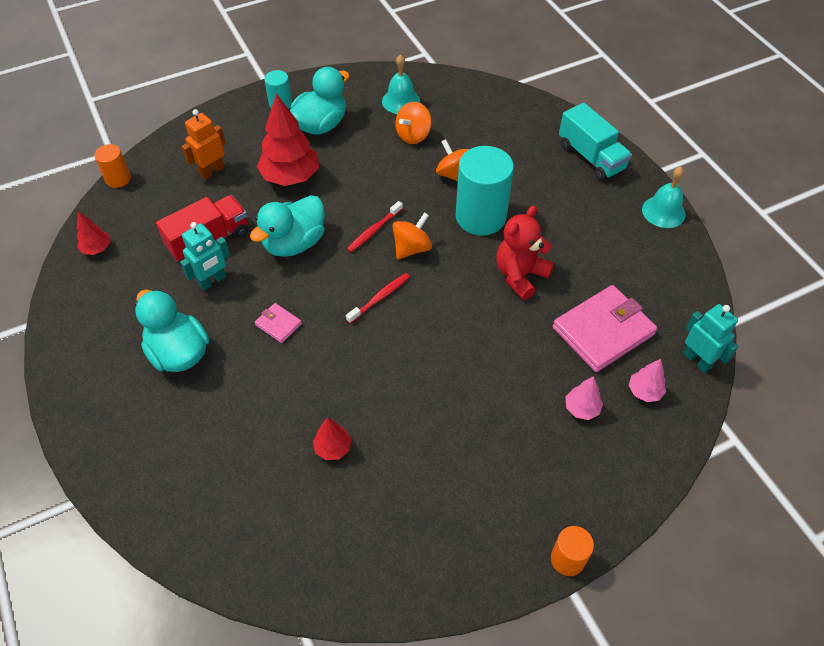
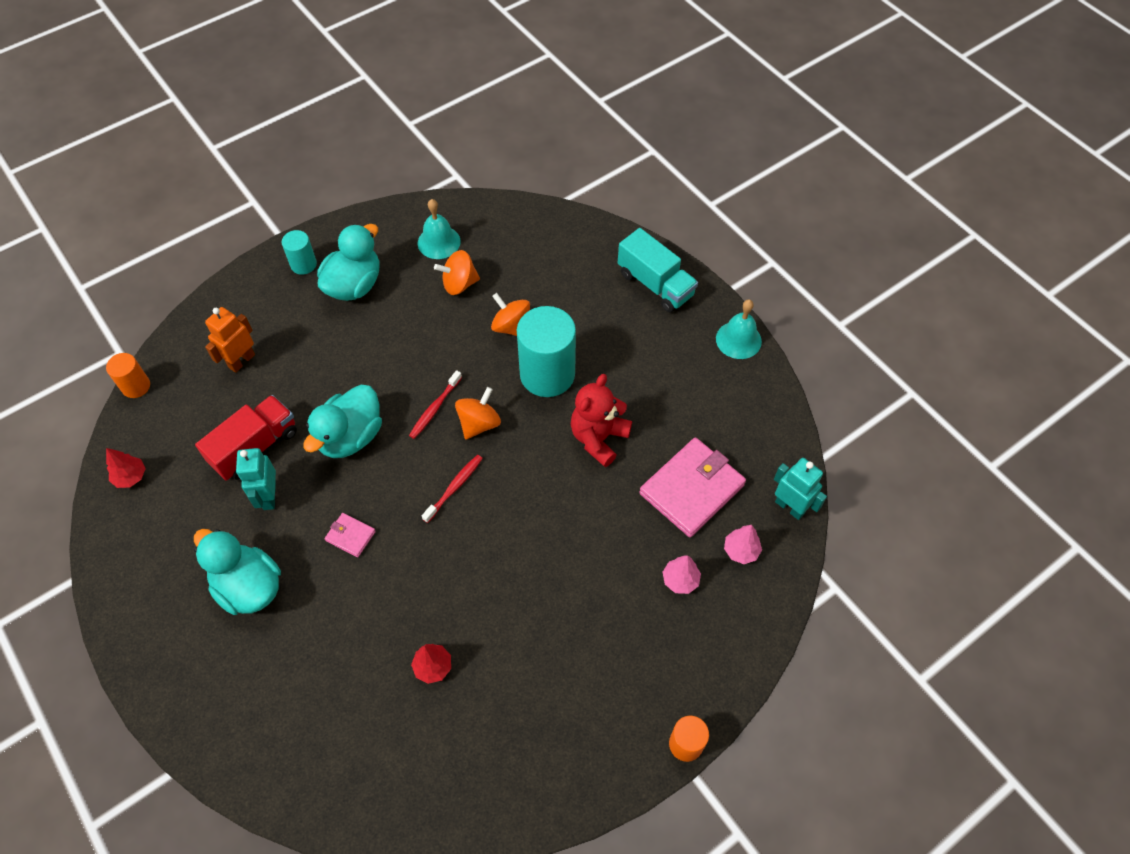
camera: 10 degrees left, 5 degrees up
(212, 281) = (269, 496): turquoise robot -> turquoise robot turned 135 degrees clockwise
(290, 177) = (331, 355): red tree -> none
(413, 135) = (459, 284): orange spinning top -> orange spinning top turned 45 degrees clockwise

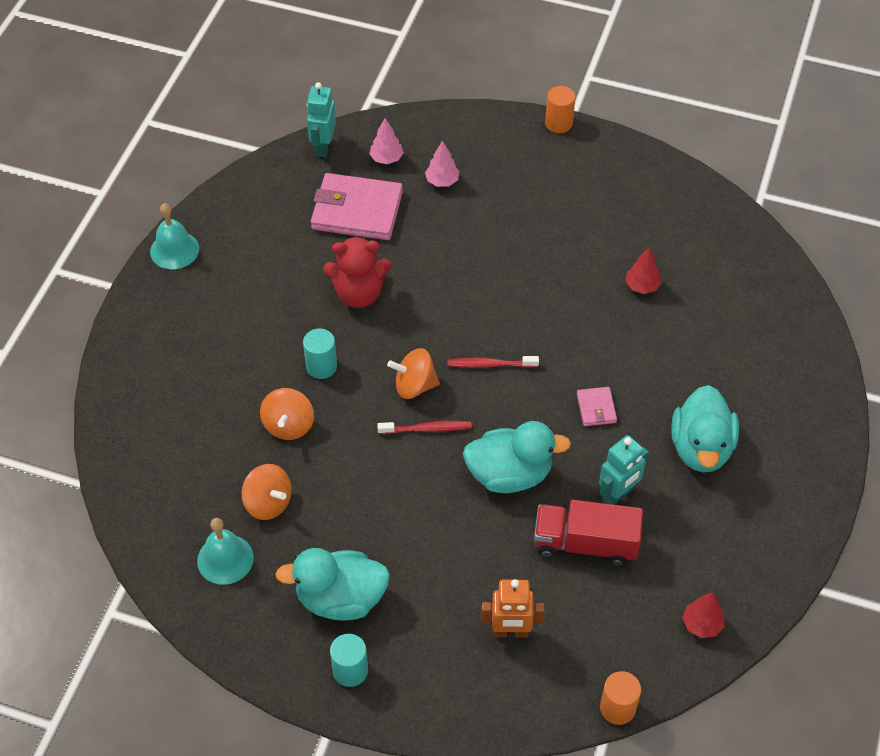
camera: 125 degrees left, 5 degrees down
(547, 374) = (321, 366): turquoise cylinder -> turquoise cylinder, size x0.51
(655, 284) = (150, 341): turquoise truck -> none

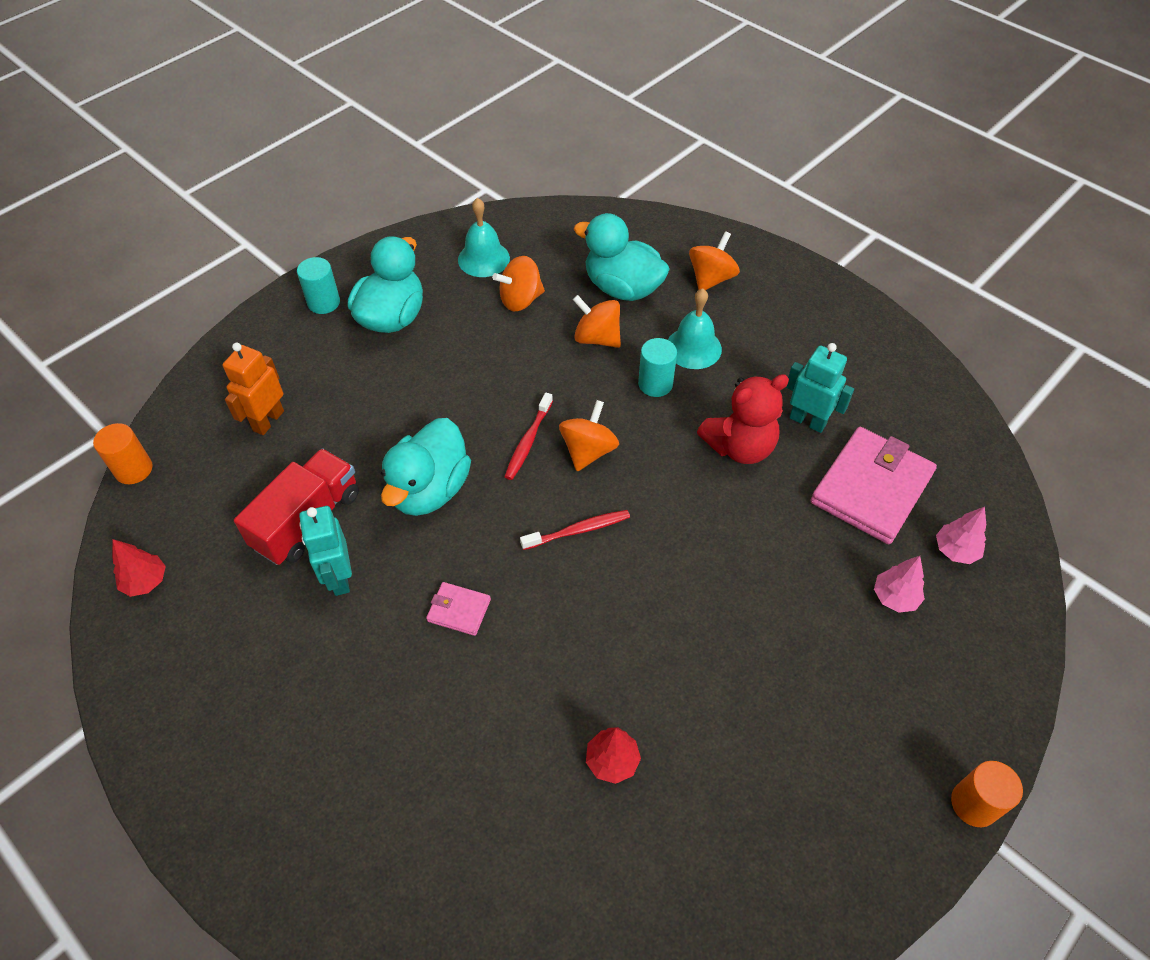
camera: 115 degrees right, 0 degrees up
(173, 367) = (711, 279): none -> orange spinning top
(174, 250) = (867, 317): turquoise bell -> turquoise bell (693, 348)
(323, 147) = (994, 491): turquoise robot -> turquoise robot (807, 421)
(359, 294) = (740, 447): red teddy bear -> red teddy bear turned 135 degrees counterclockwise
(490, 365) = (578, 530): red toothbrush -> red toothbrush turned 45 degrees clockwise
(701, 448) = (336, 697): turquoise duck -> turquoise duck (622, 288)

